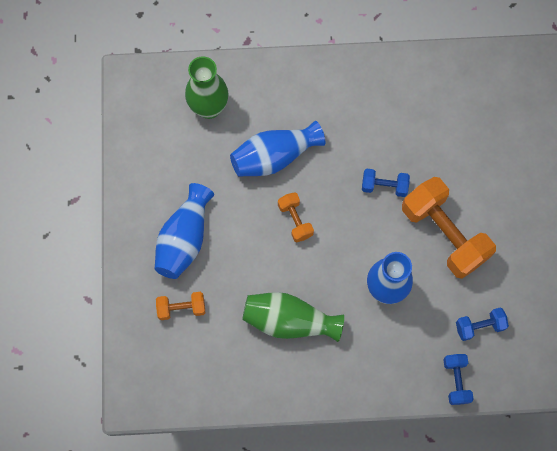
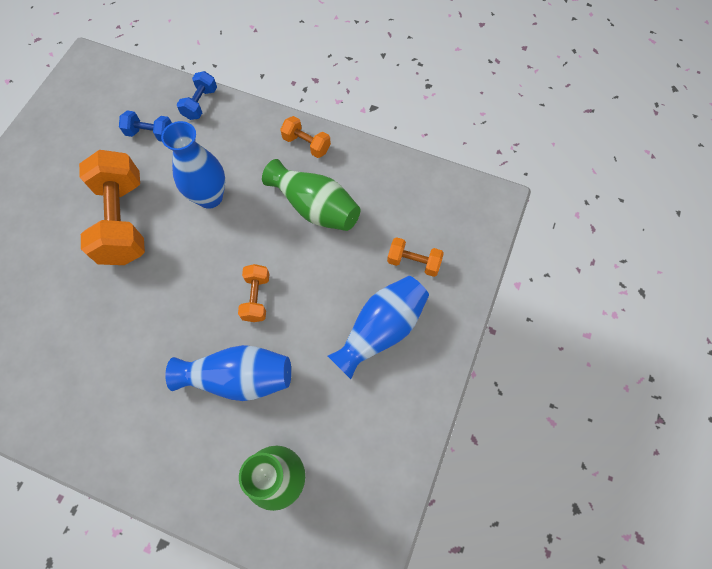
camera: 155 degrees left, 5 degrees down
(330, 382) = (306, 144): none -> orange dumbbell
(384, 186) = (146, 292): blue dumbbell -> none

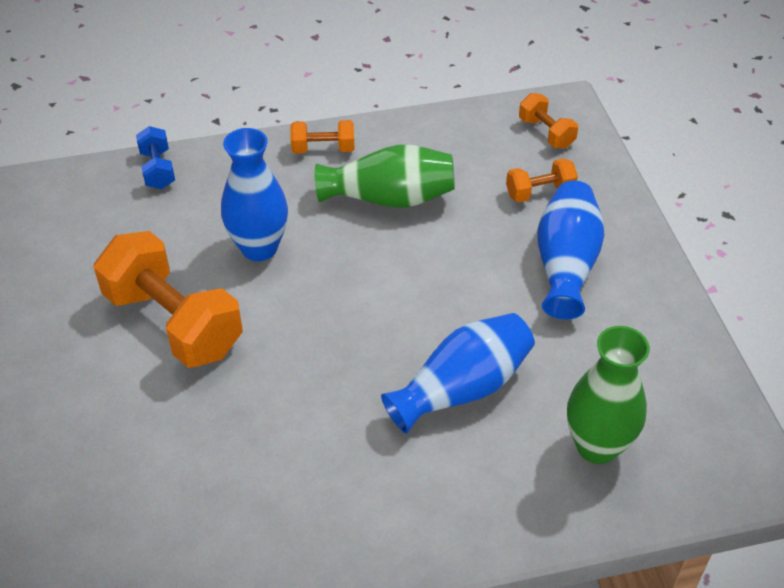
camera: 35 degrees left, 20 degrees down
(150, 134) = (123, 225): blue dumbbell -> none
(256, 298) = (407, 308): orange dumbbell -> orange dumbbell (546, 133)

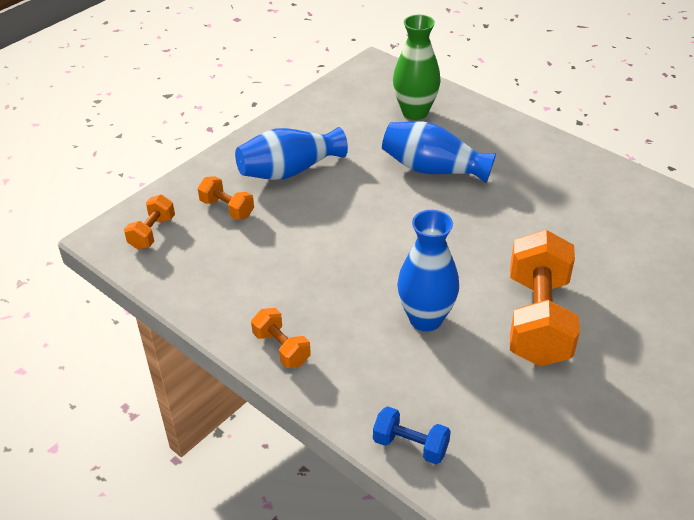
camera: 125 degrees left, 5 degrees down
(158, 170) = (410, 445): blue dumbbell -> blue dumbbell turned 75 degrees clockwise
(390, 198) = (304, 278): green vase -> none

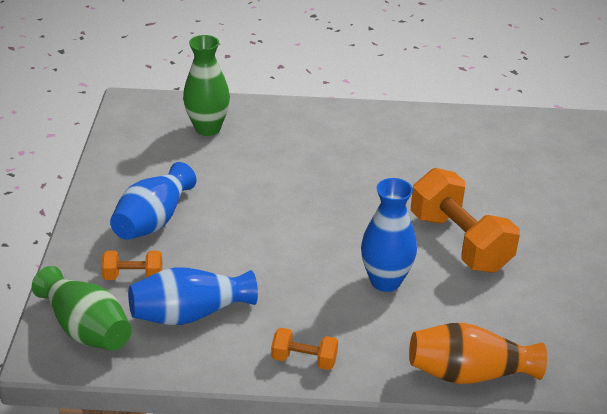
camera: 40 degrees left, 5 degrees down
(152, 232) = (86, 328): orange dumbbell -> green vase
(410, 445) = (469, 373): blue dumbbell -> orange vase
(433, 169) = (271, 168): blue vase -> blue vase (190, 314)

